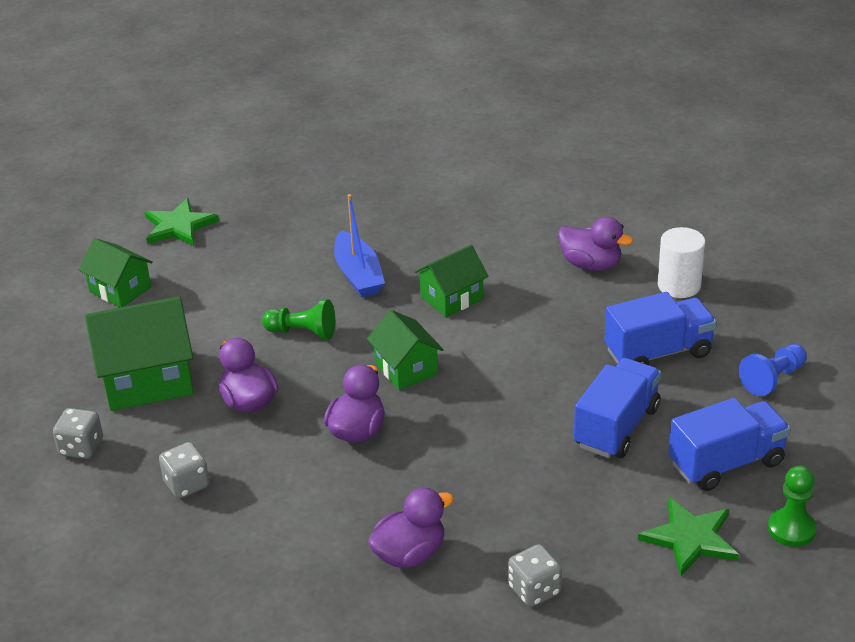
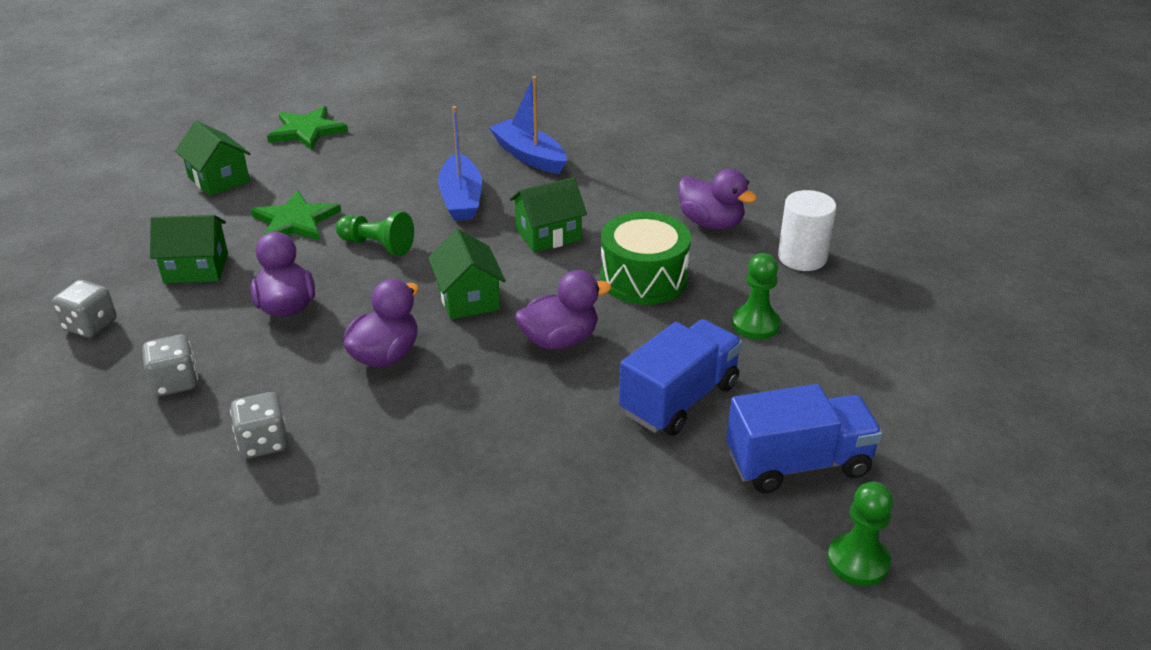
camera: 10 degrees right, 0 degrees up
(147, 379) = (196, 268): green house -> green house, size x0.61
(403, 222) = (529, 156): none -> blue boat
(410, 554) = (379, 506): purple duck -> purple duck (560, 340)
(534, 590) = (507, 580): grey dice -> grey dice (263, 442)
(550, 326) = (643, 278): none -> green drum
(658, 352) = (755, 324): blue truck -> green pawn
(690, 538) = (724, 550): green star -> green star (295, 221)
(773, 379) = (883, 374): blue pawn -> none

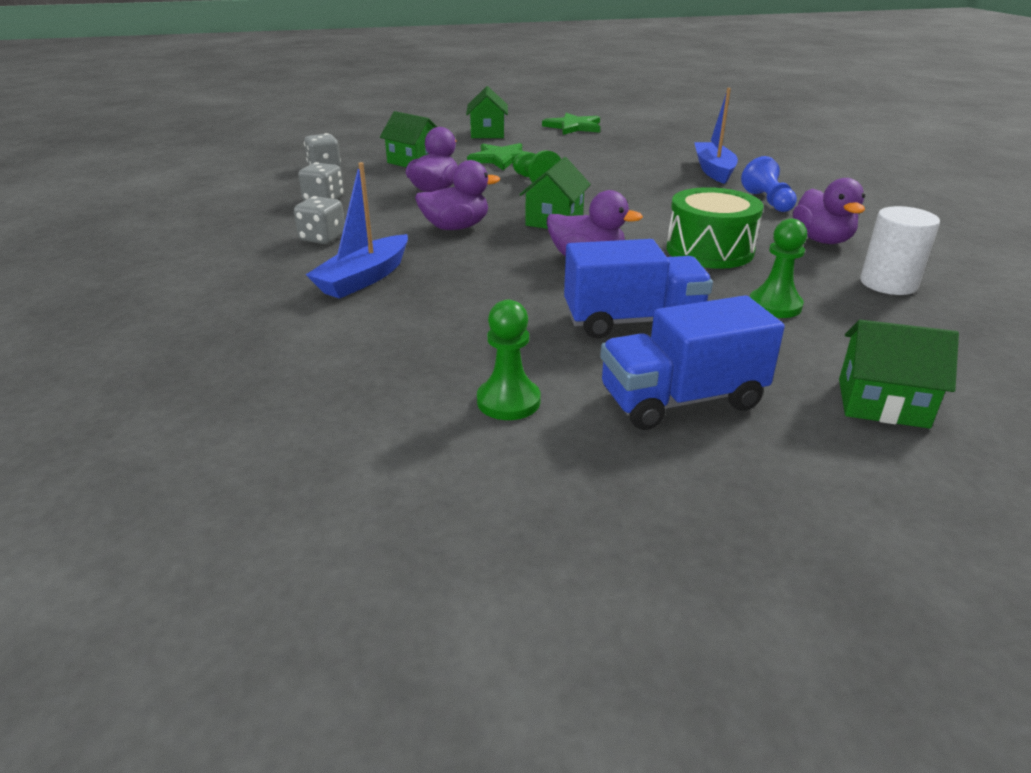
camera: 40 degrees right, 5 degrees down
(461, 199) = (628, 176): blue boat -> blue boat (364, 278)
(548, 235) = (665, 208): green house -> green house (882, 403)
(621, 186) = (768, 201): none -> blue pawn
(798, 463) = (681, 400): blue truck -> blue truck turned 135 degrees clockwise
(858, 561) = (640, 489): green pawn -> green pawn (508, 401)

